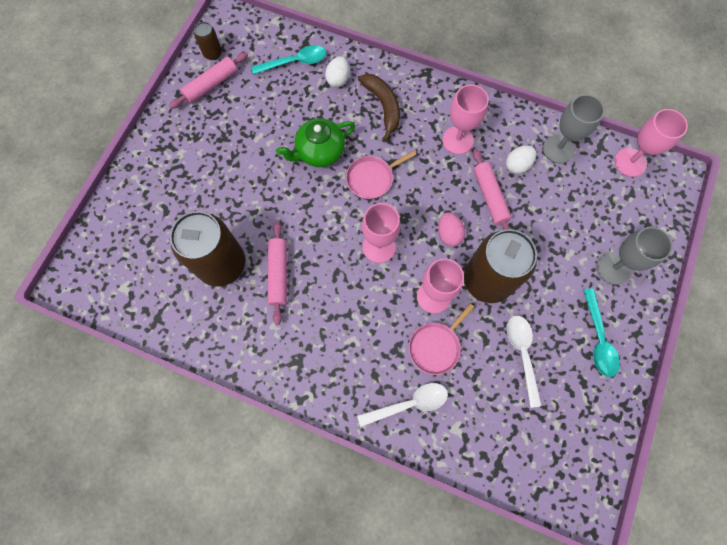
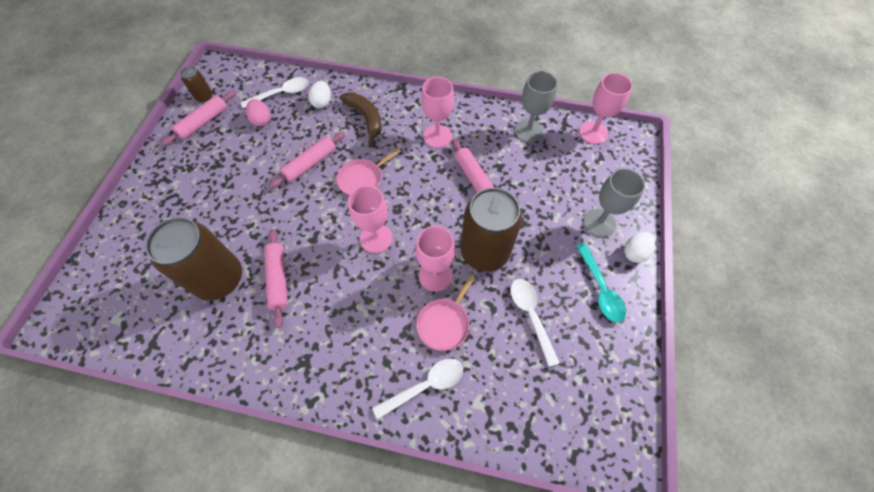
camera: 10 degrees left, 10 degrees down
(295, 62) = (281, 94): turquoise spoon -> white spoon
(319, 152) = (310, 163): green teapot -> pink rolling pin
(449, 234) = (441, 216): pink egg -> pink egg (261, 120)
(517, 165) = (494, 149): white egg -> white egg (634, 252)

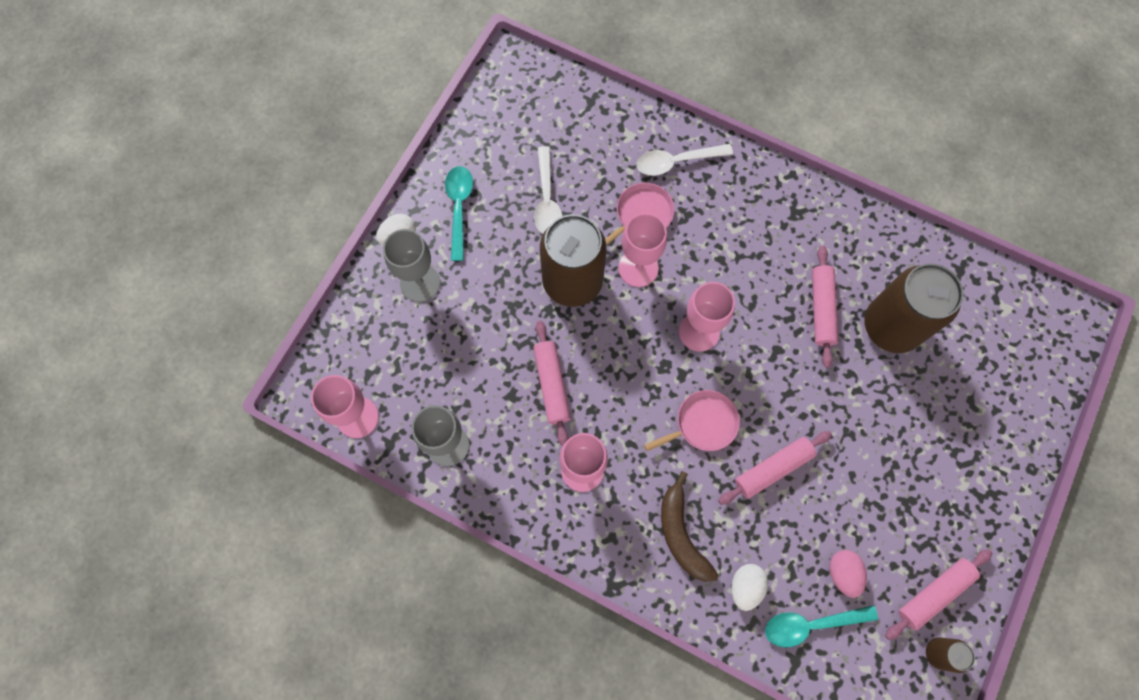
camera: 165 degrees left, 10 degrees up
(281, 94) = (811, 624): white spoon -> turquoise spoon

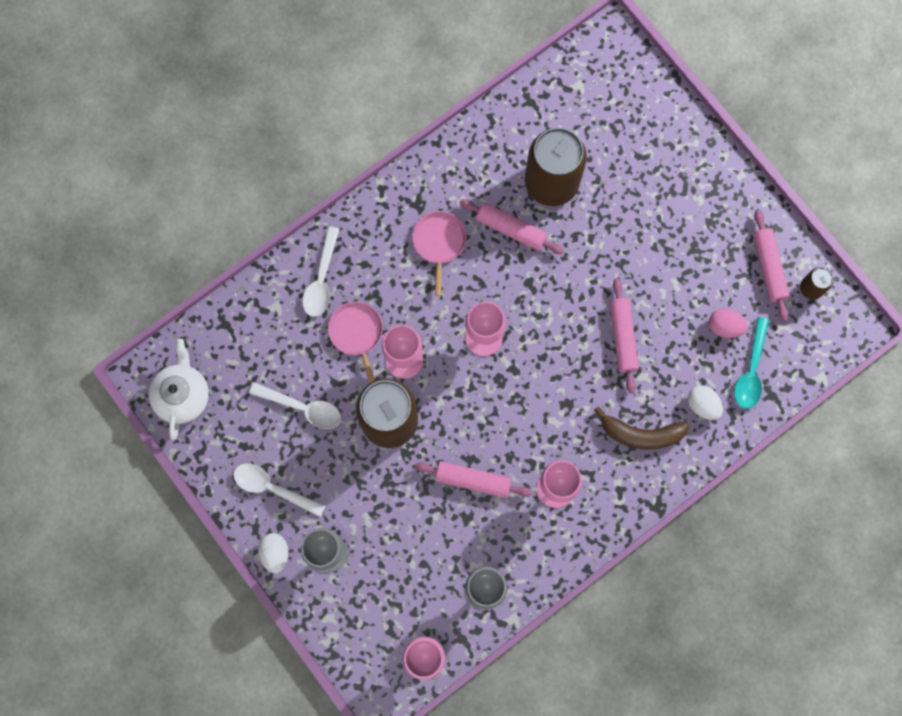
camera: 65 degrees left, 5 degrees up
(459, 208) = (273, 488): turquoise spoon -> white spoon
(508, 96) = (182, 395): none -> white teapot
(703, 423) = (561, 373): pink pan -> pink pan (439, 242)

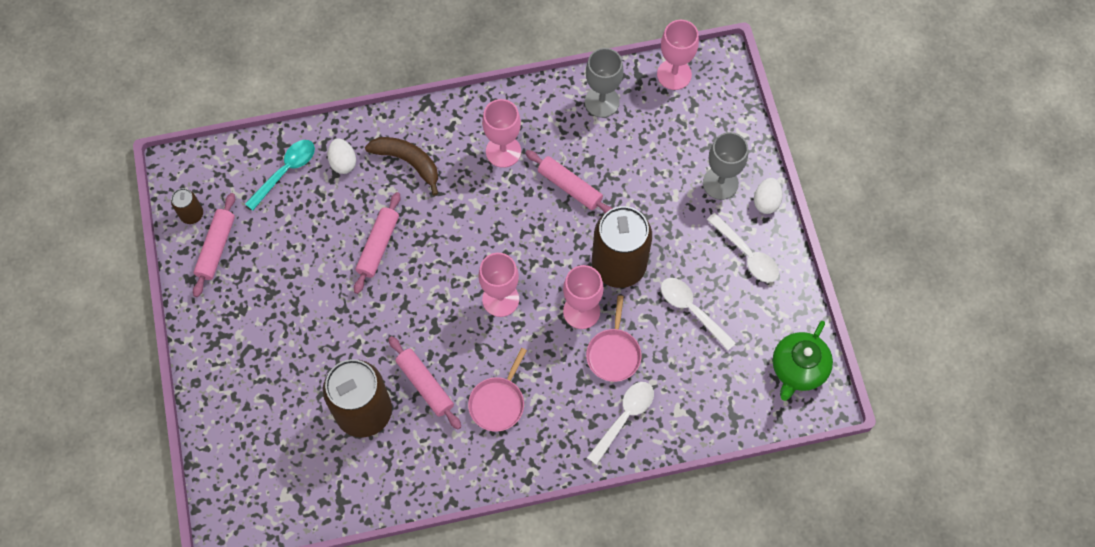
camera: 155 degrees left, 10 degrees down
(182, 395) = (798, 369): white teapot -> green teapot
(725, 326) = (285, 216): pink egg -> none

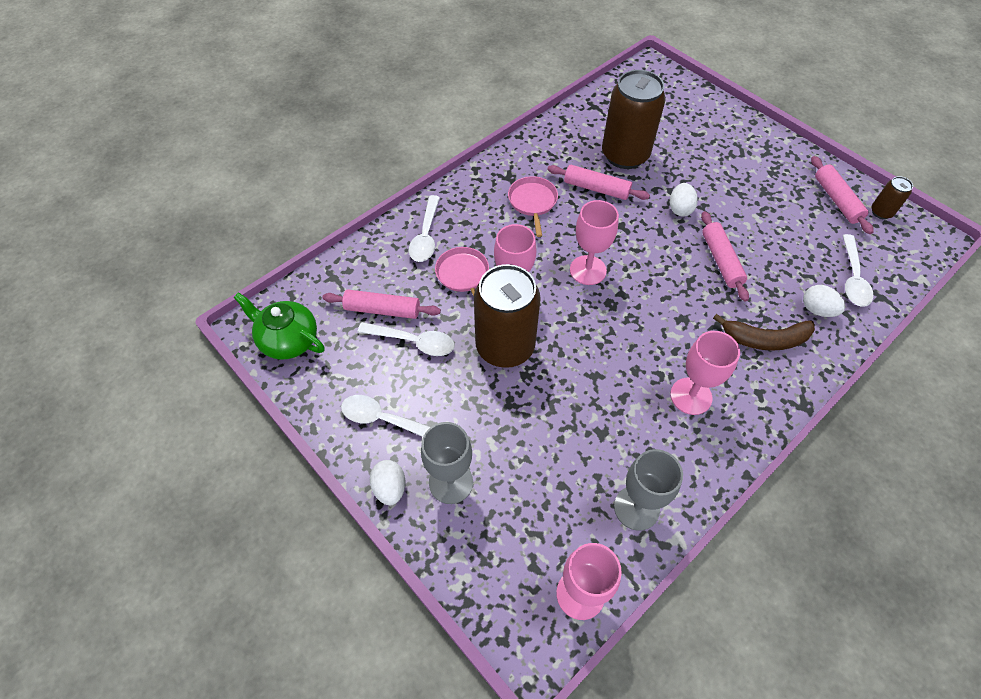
camera: 150 degrees right, 10 degrees down
(285, 171) = (852, 278): turquoise spoon -> white spoon
(366, 317) = (680, 209): none -> white egg
(570, 187) = (601, 395): pink rolling pin -> pink rolling pin (382, 310)
(798, 369) = (288, 340): green teapot -> green teapot turned 60 degrees counterclockwise

